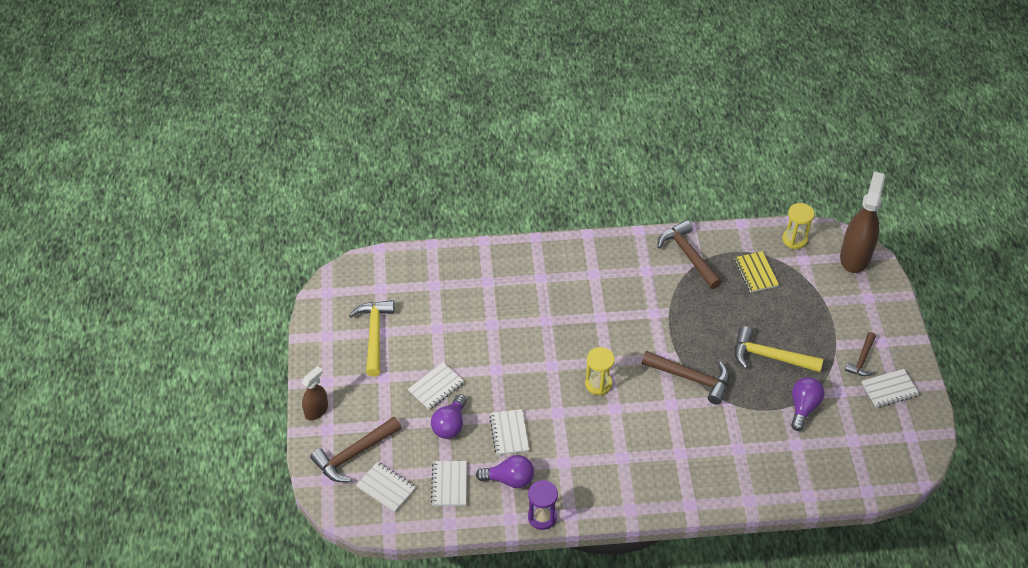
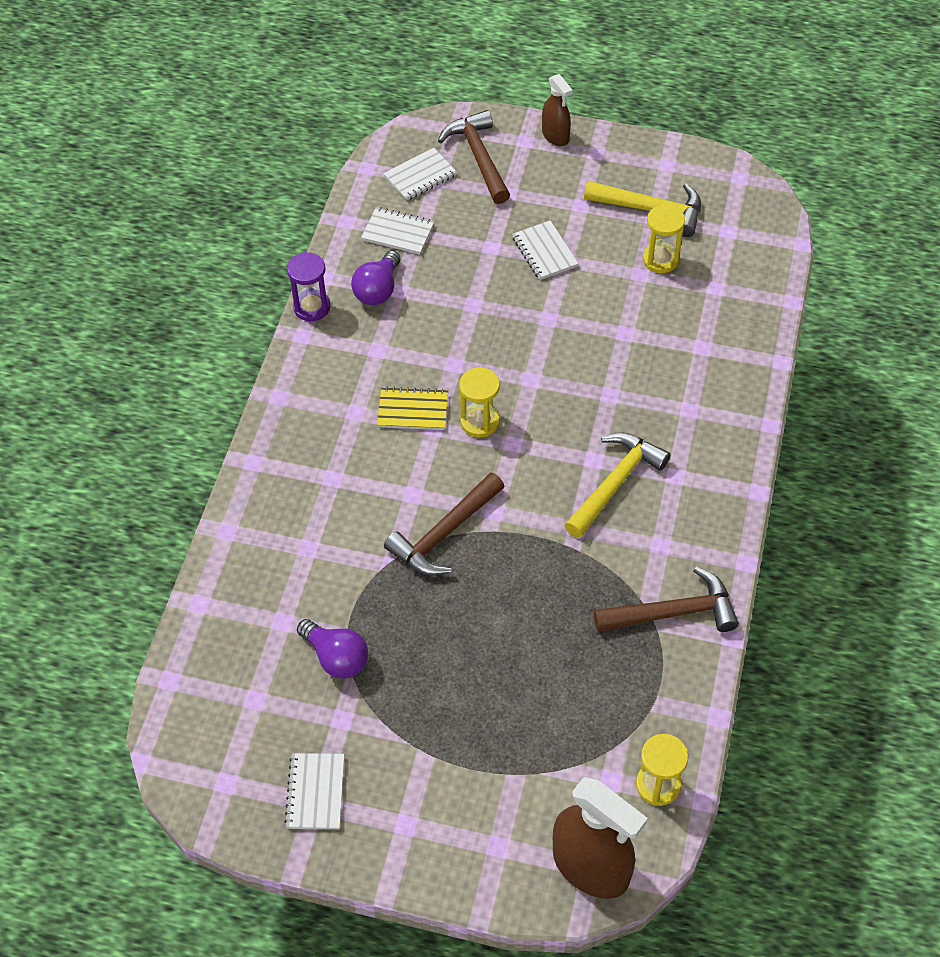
camera: 110 degrees right, 5 degrees up
(419, 319) = (660, 259): none -> yellow hourglass
(450, 425) = (482, 252): purple light bulb -> none
(509, 433) = (444, 306): white notebook -> none
(756, 273) = (606, 695): yellow notebook -> yellow notebook (413, 410)
(770, 357) = (440, 650): yellow hammer -> yellow hammer (615, 483)
(862, 359) = (384, 778): brown hammer -> none

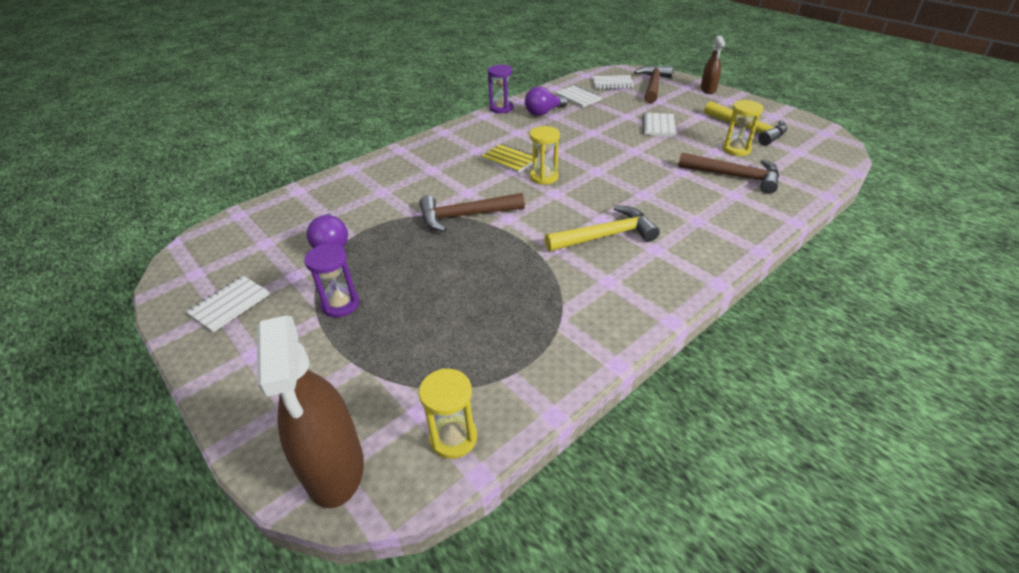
camera: 35 degrees right, 15 degrees down
(430, 723) = (340, 304): none -> purple hourglass
(672, 612) = (580, 324): brown hammer -> brown hammer (734, 176)

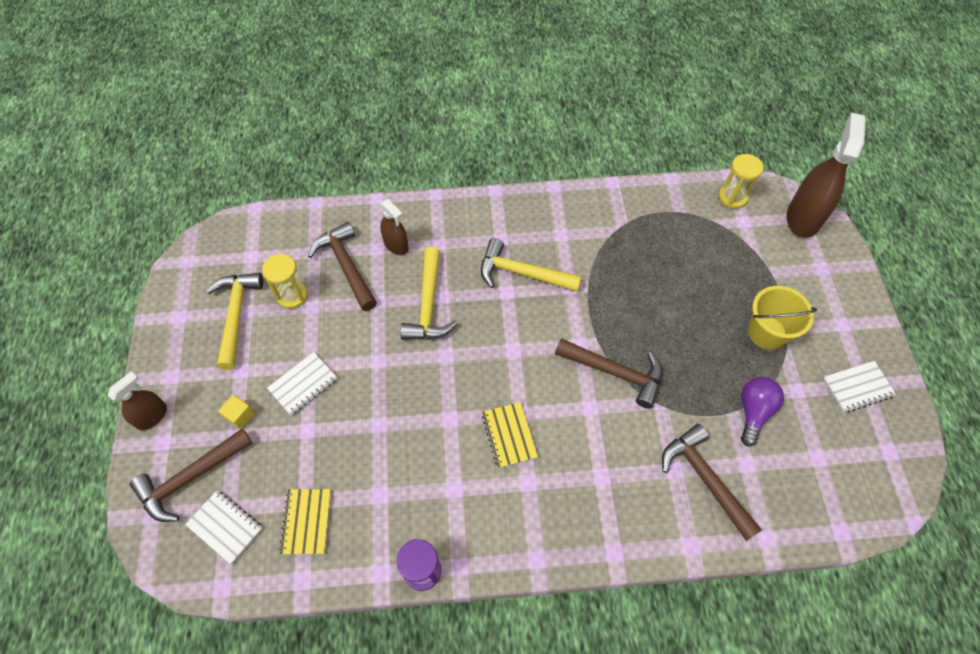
camera: 145 degrees left, 20 degrees up
(340, 304) = (767, 332): purple hourglass -> yellow bucket
(356, 196) = (705, 479): none -> brown hammer
(543, 112) = (384, 514): purple light bulb -> none
(544, 177) = (501, 380): yellow hourglass -> none
(578, 97) = (306, 522): white notebook -> yellow notebook
(646, 186) = (428, 304): none -> yellow hammer
(669, 106) = (240, 415): none -> yellow cube
(725, 203) = (396, 245): none -> brown spray bottle

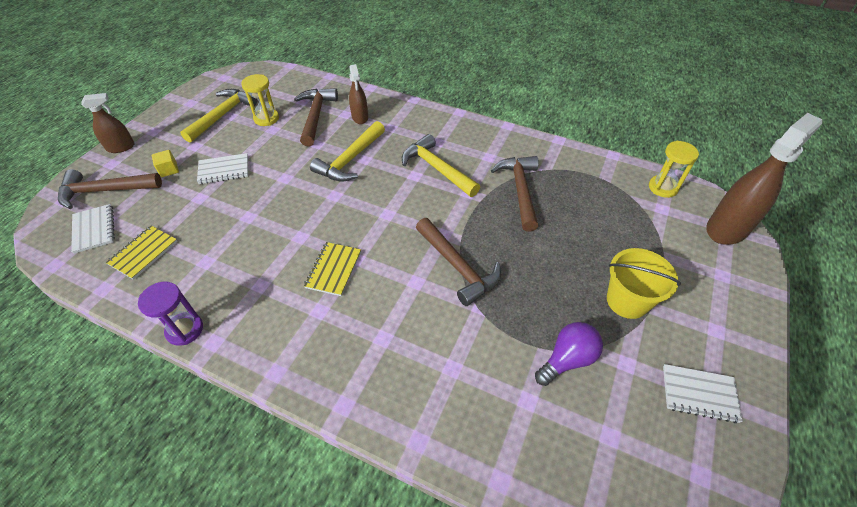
camera: 30 degrees right, 10 degrees down
(705, 479) = (476, 392): brown hammer -> brown hammer (520, 191)

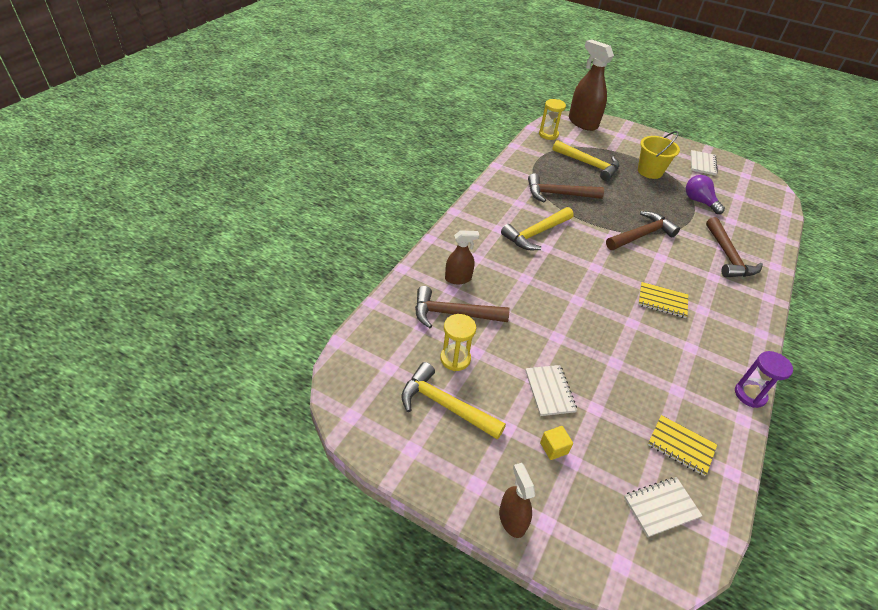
camera: 90 degrees left, 5 degrees down
(105, 191) = (598, 514): brown hammer -> brown hammer (728, 256)
(350, 159) = (527, 288): yellow hammer -> yellow hammer (588, 164)

